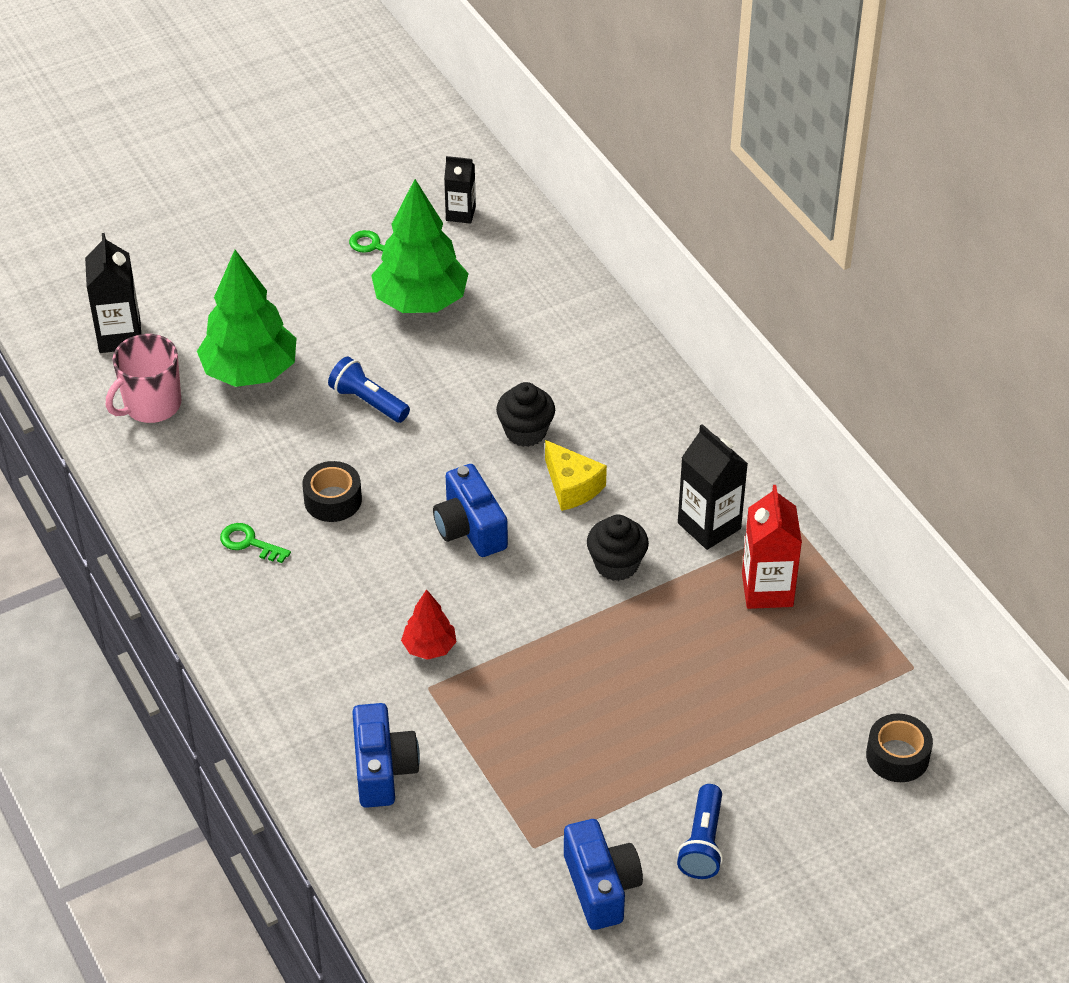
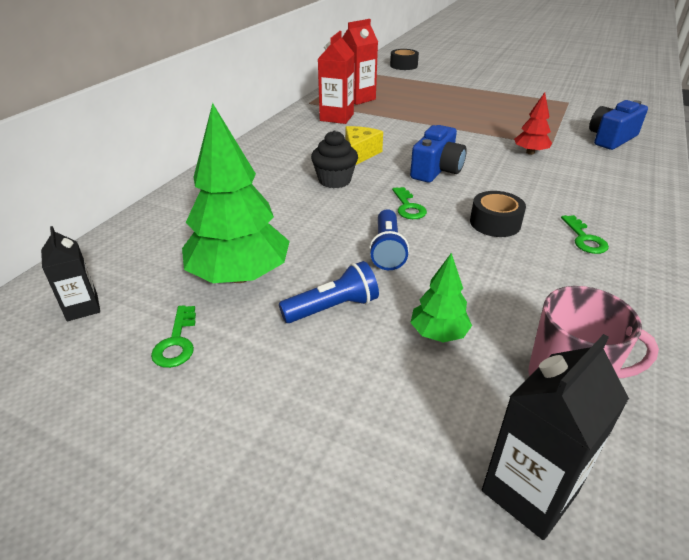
camera: 125 degrees left, 10 degrees down
(250, 372) = (438, 333): green tree -> green tree, size x0.50
(420, 457) = (408, 207): none -> green key
(601, 886) = (555, 88): blue camera -> none
(616, 564) = (396, 128): black cupcake -> none
(702, 843) = (501, 80): blue flashlight -> blue flashlight (332, 308)
(709, 526) = (336, 117): black carton -> red carton

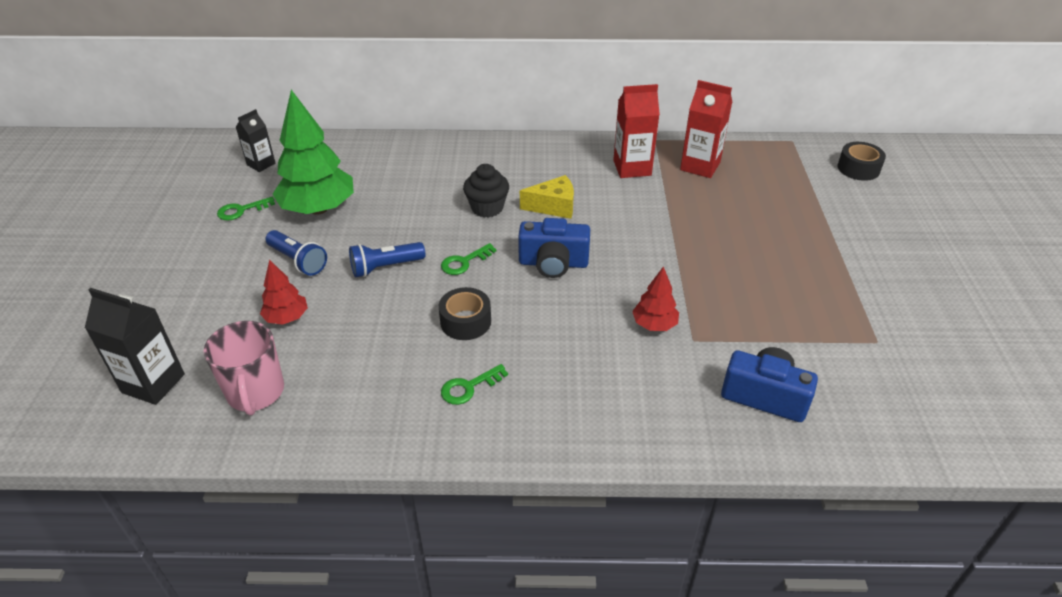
camera: 65 degrees right, 5 degrees up
(438, 333) = (287, 318): green tree -> red tree

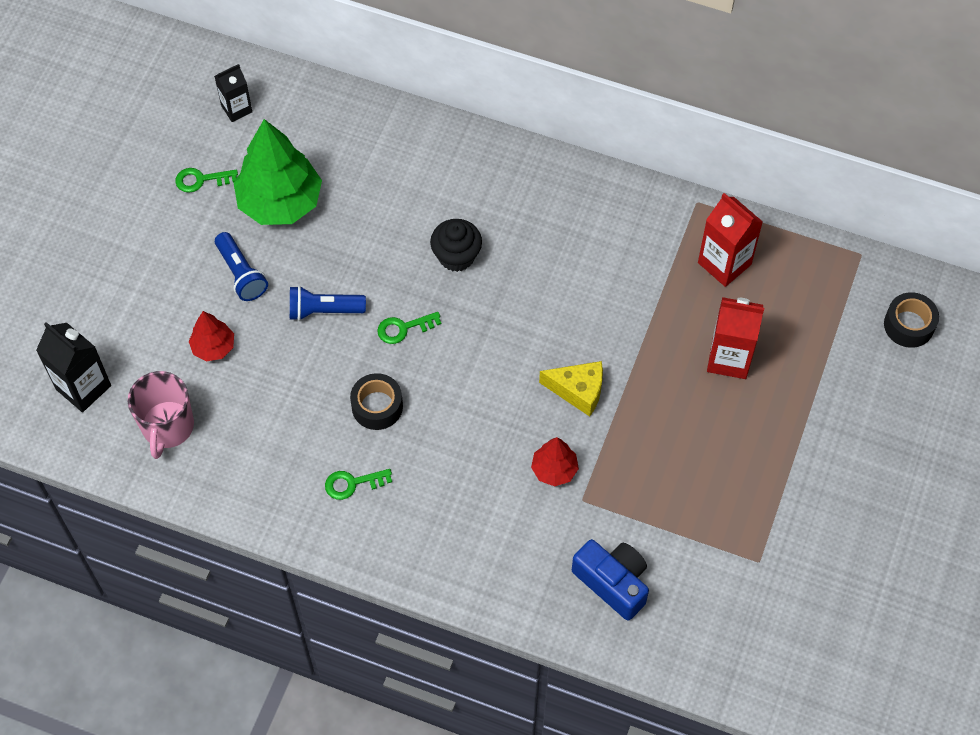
camera: 20 degrees right, 20 degrees up
(553, 206) = (528, 277): yellow cheese -> yellow cheese (578, 391)
(553, 263) = (492, 359): blue camera -> none
(632, 168) = (644, 242): red carton -> red carton (729, 358)

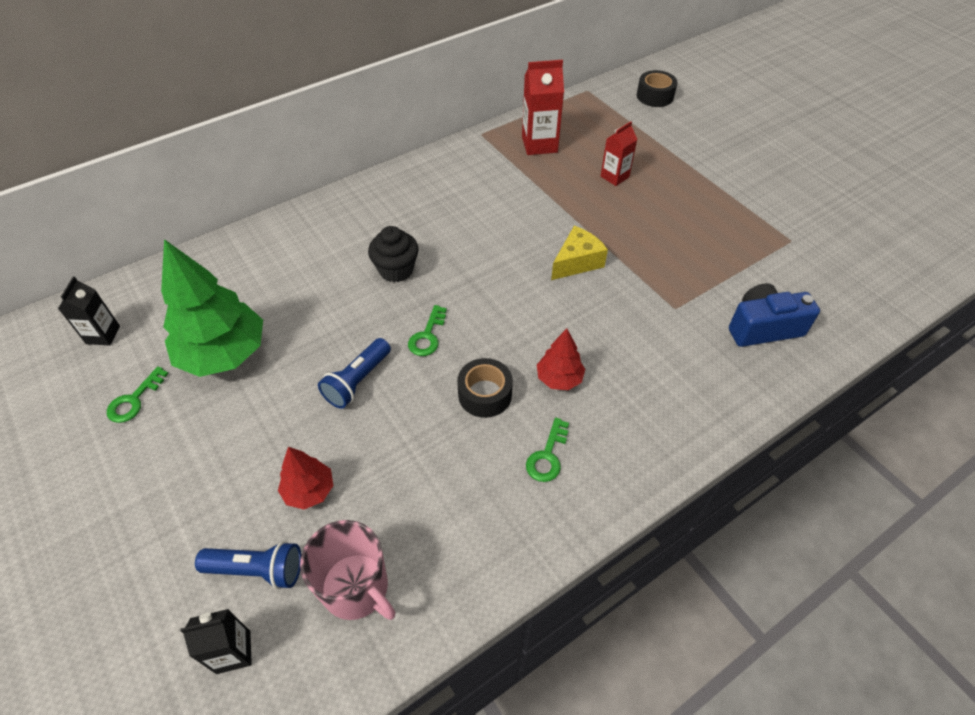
camera: 55 degrees left, 10 degrees down
(83, 387) = (233, 652): black carton -> black carton, size x0.64
(241, 274) = (259, 423): blue flashlight -> blue flashlight (257, 570)
(554, 470) = (636, 310): red tree -> red tree (559, 378)
(729, 358) = (614, 177): red carton -> red carton, size x0.64

